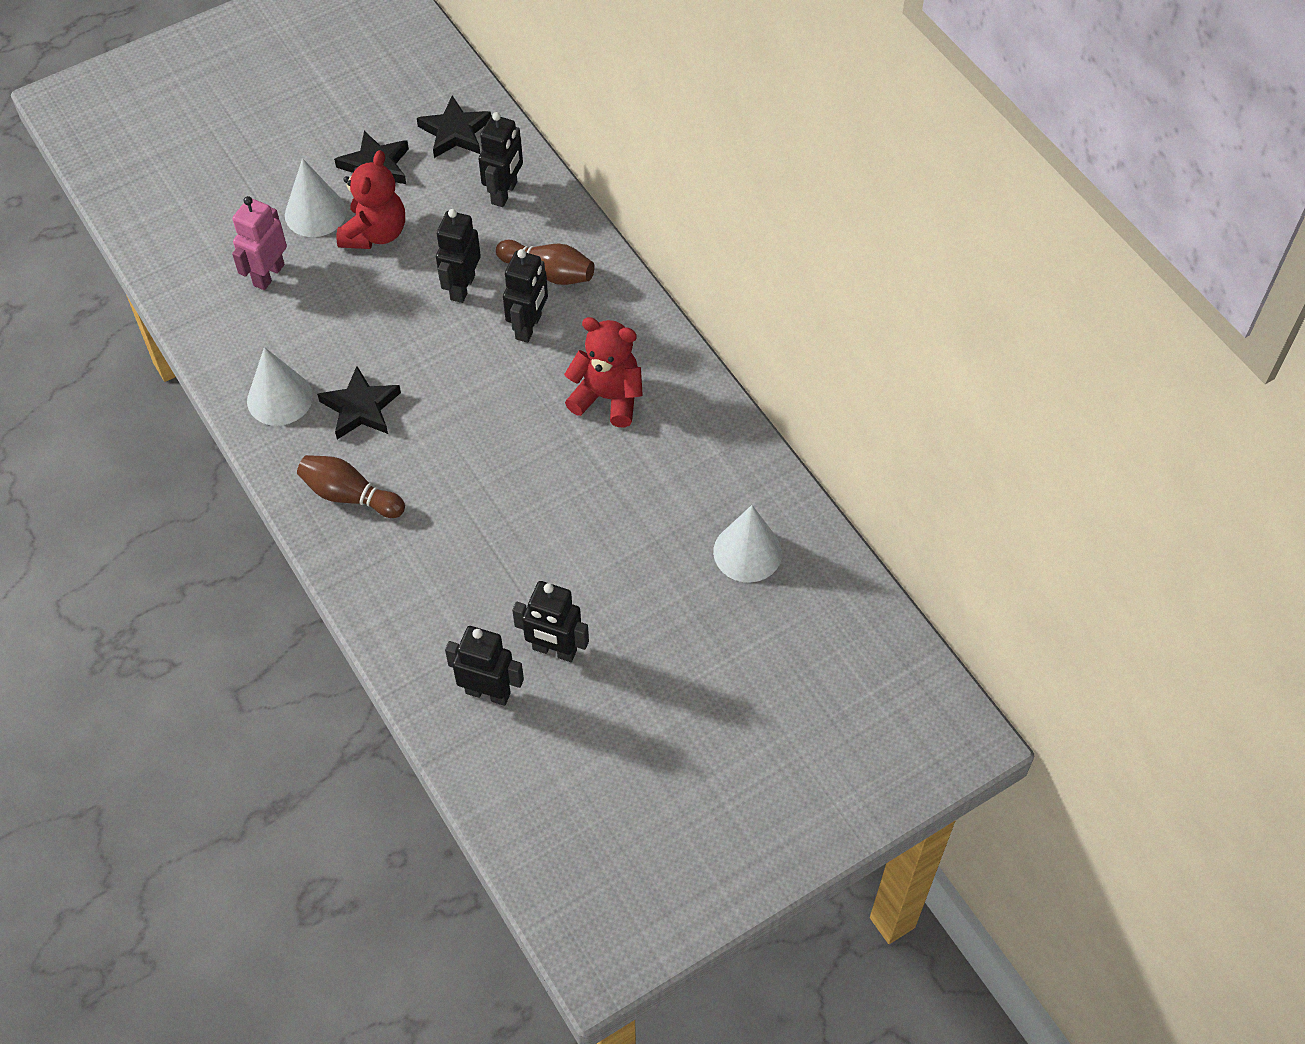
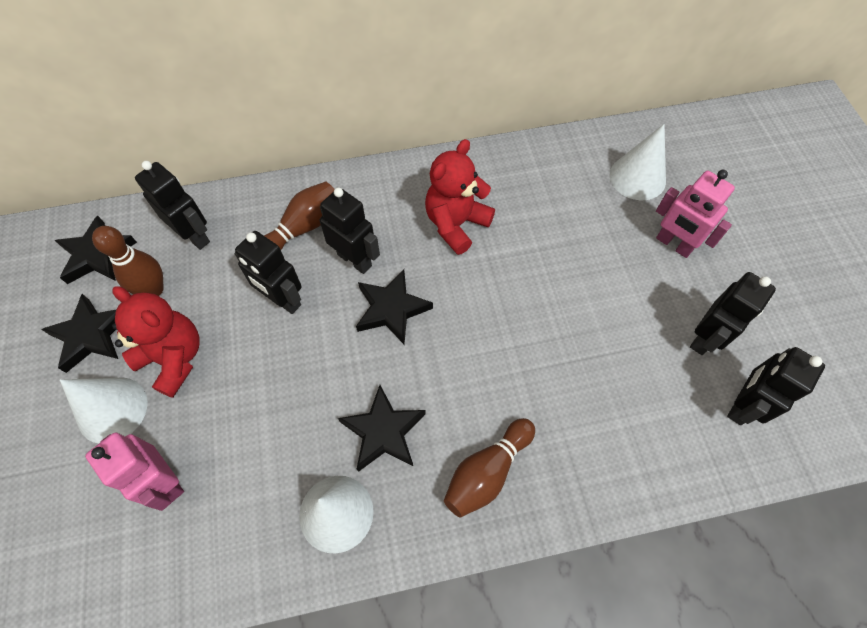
camera: 70 degrees left, 5 degrees up
(436, 189) = (153, 289): none -> brown bowling pin
(485, 374) = (391, 309): none -> black star
(665, 603) = (673, 244): none -> pink robot

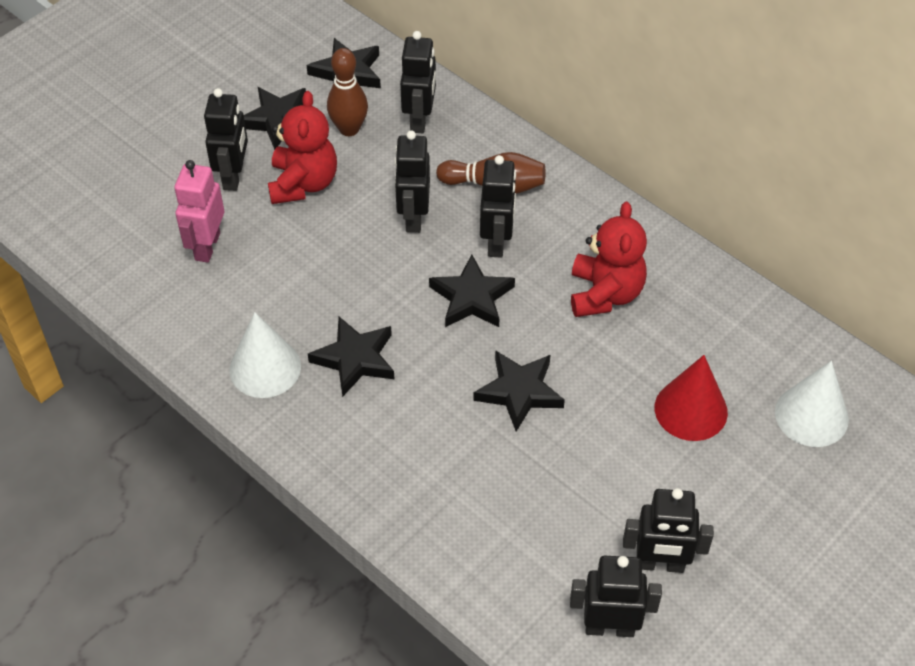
camera: 55 degrees right, 10 degrees down
(112, 409) = (234, 176): white cone -> black robot
(456, 224) = (605, 294): red teddy bear -> red teddy bear turned 90 degrees clockwise
(487, 472) = (378, 452): brown bowling pin -> none
(501, 332) = (519, 392): none -> black star
(589, 238) = (691, 409): none -> red cone
(673, 244) = (752, 487): pink robot -> none

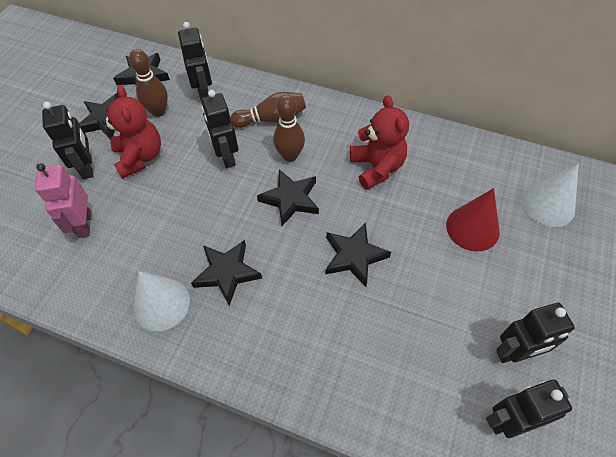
camera: 20 degrees left, 5 degrees up
(497, 242) = (290, 155): black robot -> brown bowling pin

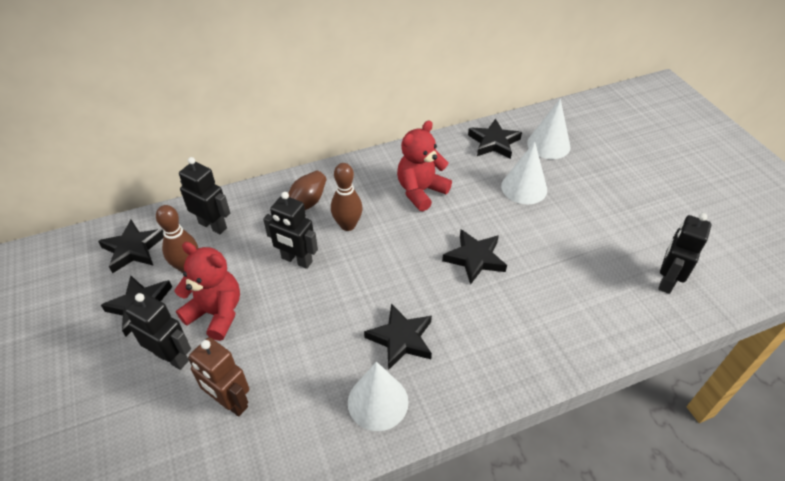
camera: 45 degrees left, 10 degrees down
(84, 224) = (230, 402): pink robot -> brown robot
(290, 199) = (385, 254): black star -> black star (493, 142)
(377, 167) = (421, 191): red teddy bear -> red teddy bear turned 75 degrees counterclockwise
(472, 228) = (524, 188): red cone -> white cone
(515, 352) = (627, 241): black robot -> none

